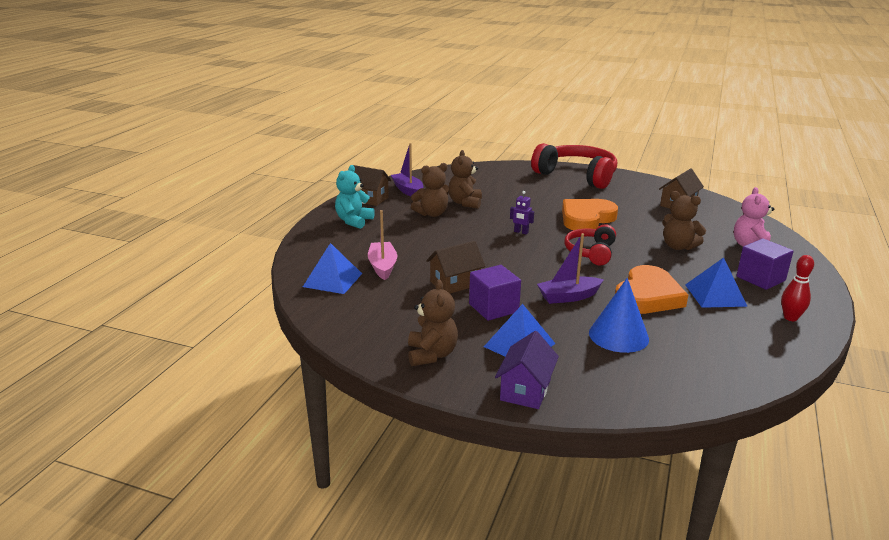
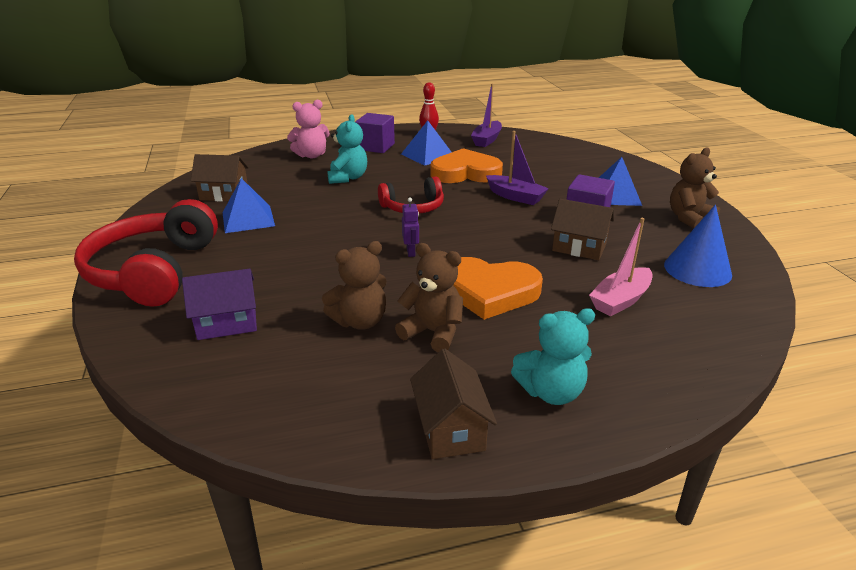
camera: 125 degrees left, 5 degrees up
(333, 280) = (700, 317): blue pyramid -> blue pyramid (248, 219)
(408, 190) = (363, 402): purple boat -> purple boat (487, 140)
(525, 390) = (656, 181): purple house -> purple house (227, 323)
(586, 219) = (323, 228): orange heart -> orange heart (489, 291)
(618, 335) = (541, 171): blue cone -> blue cone (697, 269)
(678, 246) = (348, 178): brown teddy bear -> turquoise teddy bear

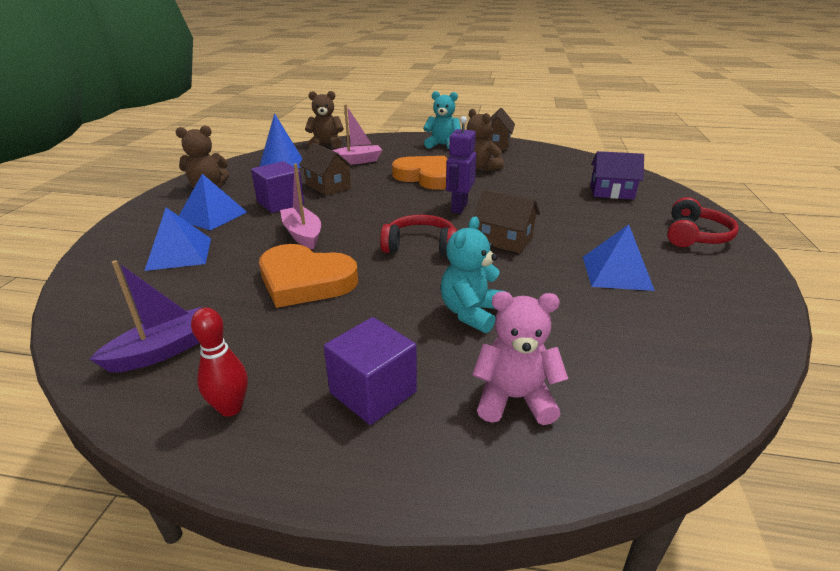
camera: 155 degrees left, 0 degrees up
(154, 271) = (695, 236): red headphones -> red headphones, size x0.57
(224, 194) = (665, 324): brown house -> brown house (504, 240)
(360, 321) = (521, 179): brown teddy bear -> brown teddy bear (326, 144)
(411, 252) = (458, 207): purple robot -> purple robot, size x1.70
(427, 155) = (309, 335): blue pyramid -> blue pyramid (179, 253)
(515, 197) = (303, 235): purple boat -> pink boat

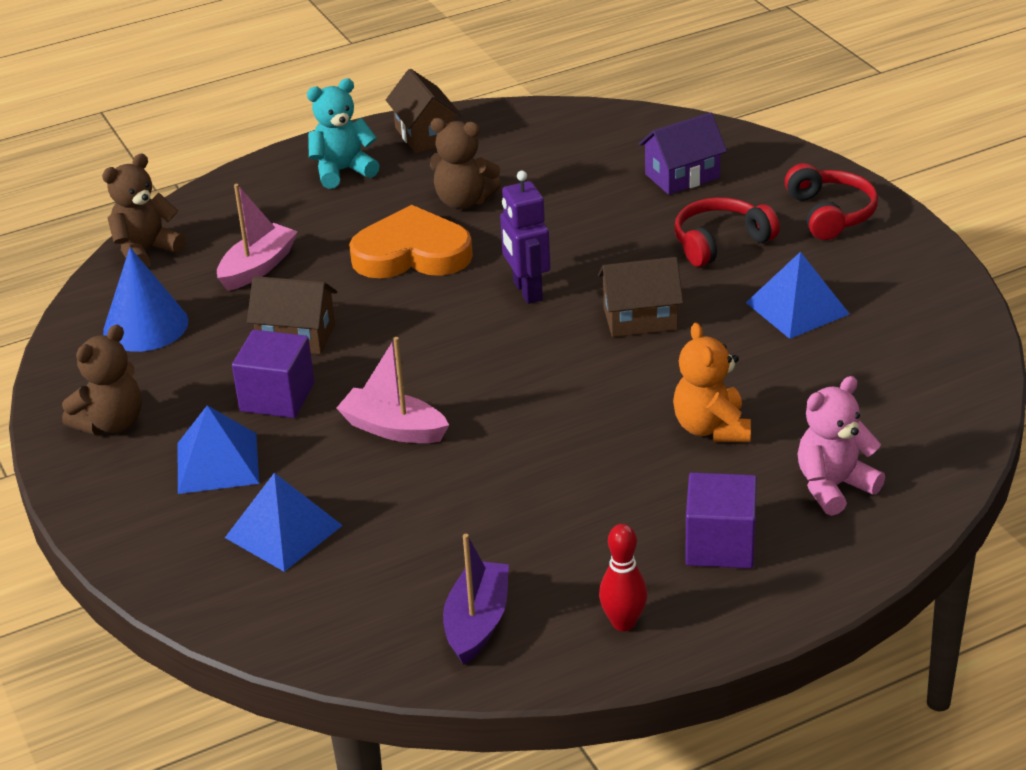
camera: 35 degrees left, 5 degrees up
(305, 281) = (496, 482): orange heart -> none
(420, 246) = (558, 374): red headphones -> red headphones (720, 242)
(471, 313) = (711, 428): turquoise teddy bear -> orange teddy bear

